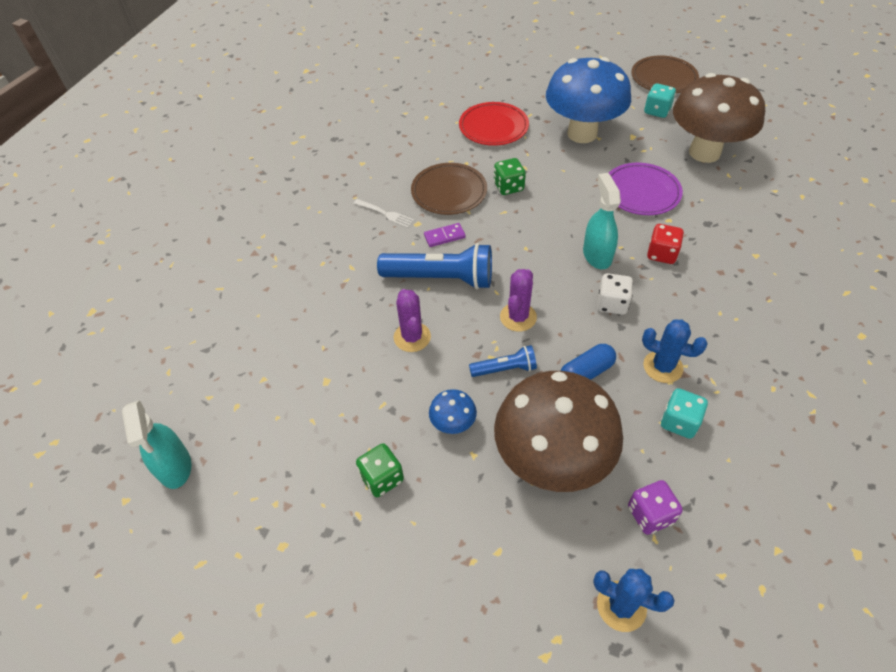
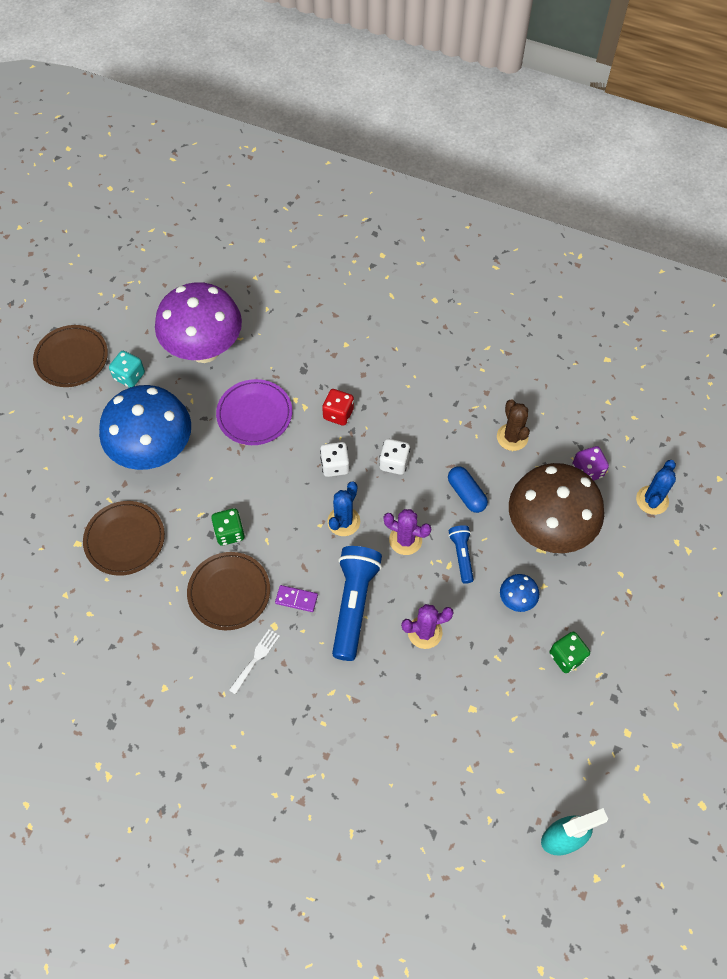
camera: 90 degrees left, 10 degrees up
(444, 236) = (296, 599): purple domino -> purple domino turned 60 degrees counterclockwise
(493, 127) = (125, 539): red plate -> brown plate
(597, 255) = (335, 465): turquoise spray bottle -> white dice
(662, 367) = (461, 438): blue cactus -> blue cactus (343, 521)
(679, 422) = (512, 437): turquoise dice -> brown cactus
(704, 152) = (204, 350): brown mushroom -> purple mushroom

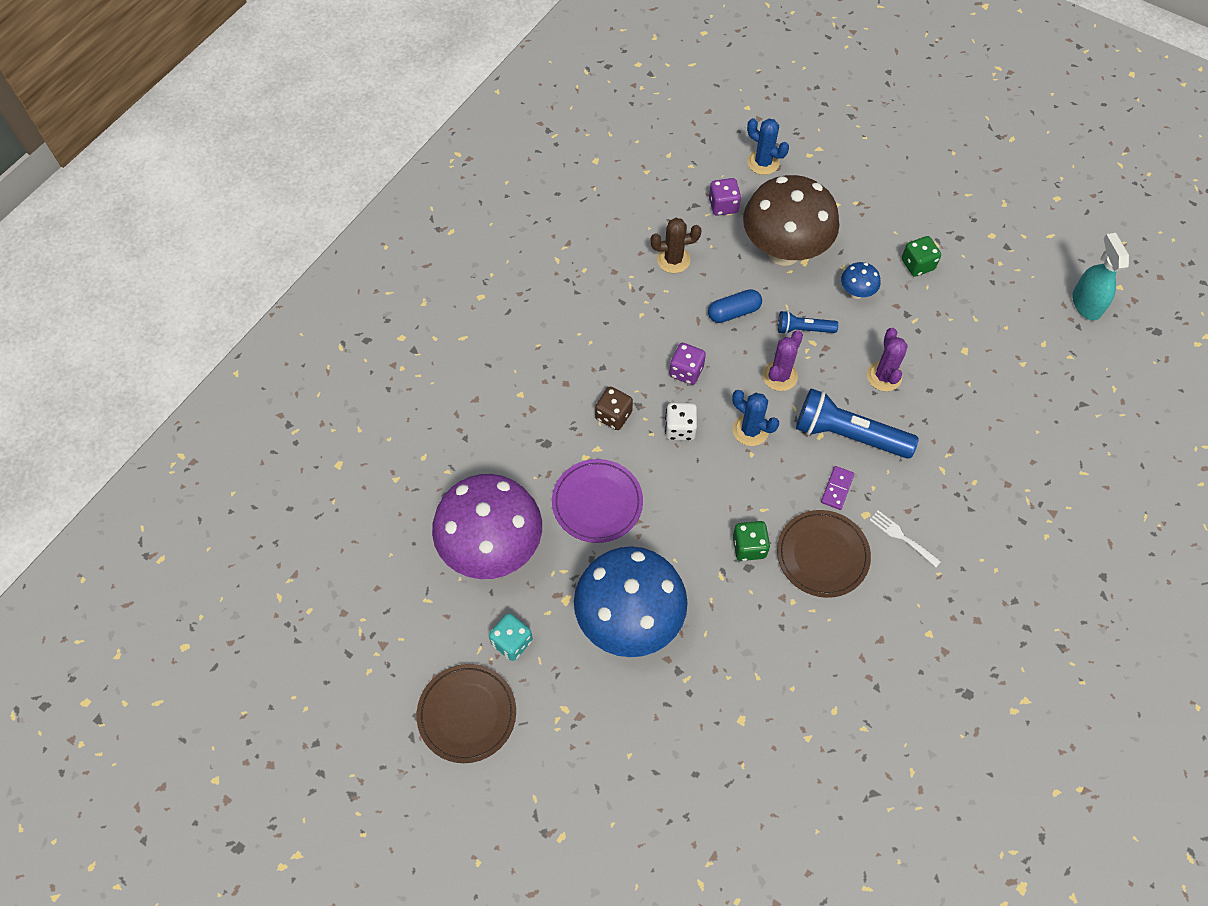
camera: 80 degrees left, 0 degrees up
(125, 539) = (743, 663): brown plate -> none
(338, 414) = (613, 415): red dice -> brown dice
(394, 463) = (686, 371): white dice -> purple dice

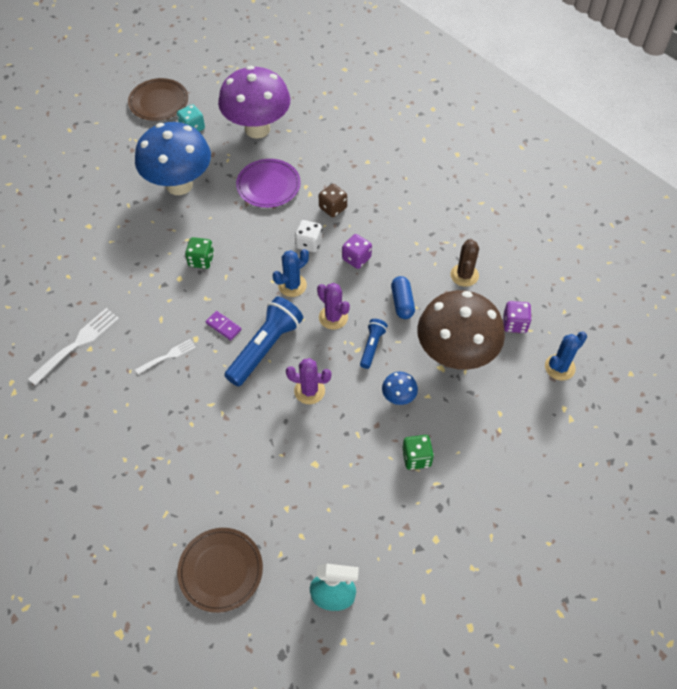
camera: 105 degrees right, 5 degrees down
(822, 555) = (176, 301): brown plate -> brown plate (220, 570)
(930, 652) = (77, 344): none -> white fork

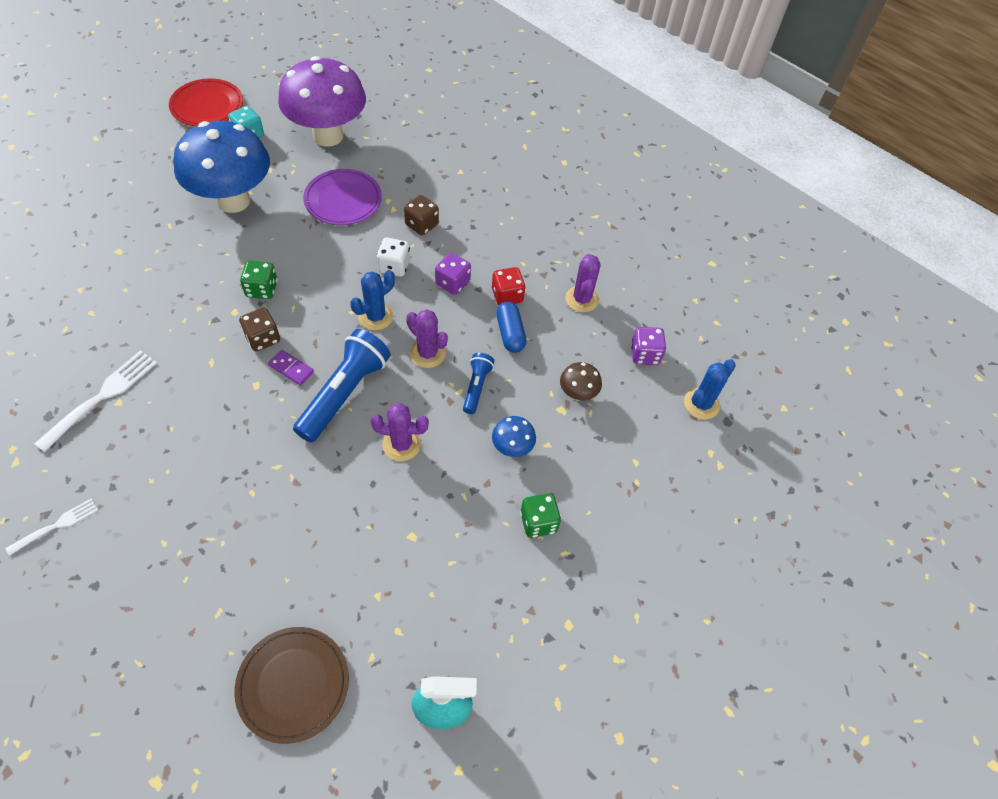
camera: 10 degrees left, 0 degrees up
(159, 102) = (207, 106): brown plate -> red plate
(167, 356) = (220, 408): white fork -> white fork (56, 526)
(201, 301) = (263, 338): none -> brown dice
(401, 270) = (507, 296): none -> red dice
(455, 355) = (577, 394): brown mushroom -> brown mushroom, size x0.41
(464, 275) = (582, 299): brown cactus -> purple cactus

